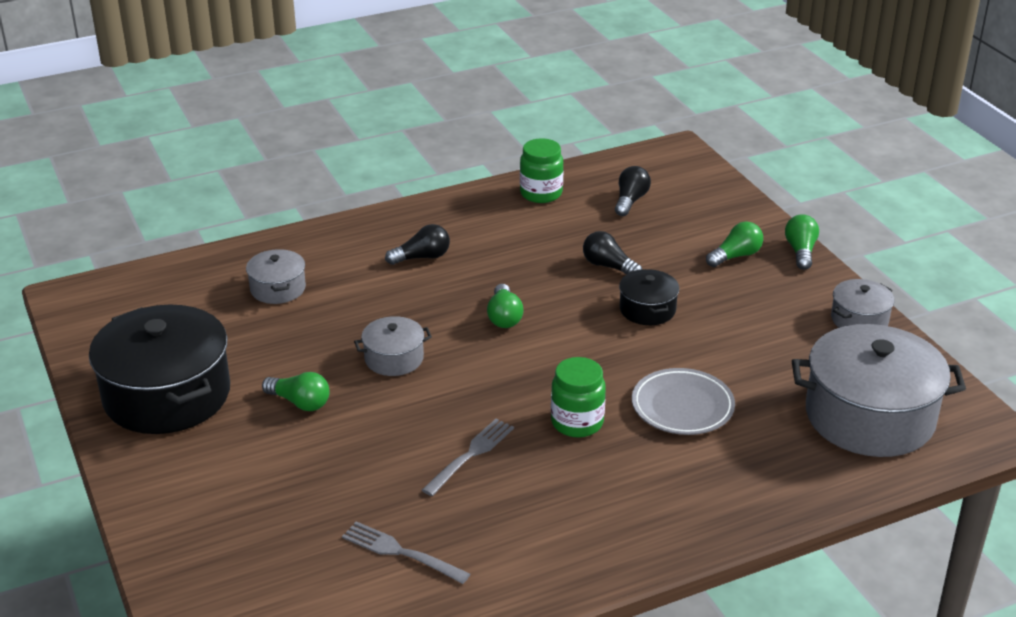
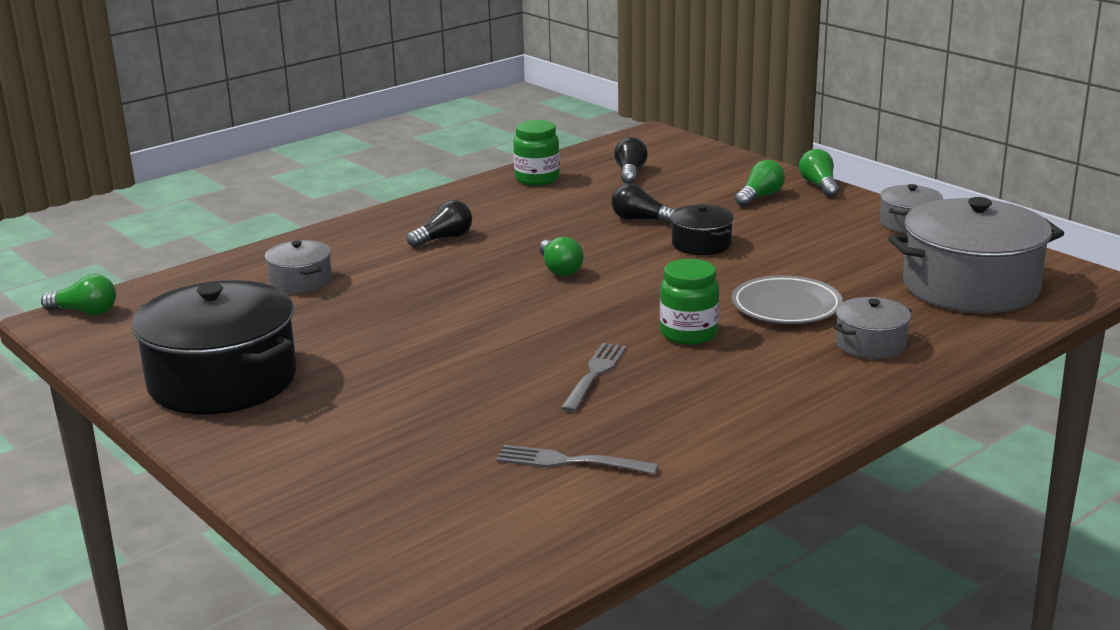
camera: 15 degrees left, 10 degrees down
(300, 402) = (380, 363): green light bulb -> green light bulb (85, 312)
(394, 358) = (463, 315): grey pot -> grey pot (870, 344)

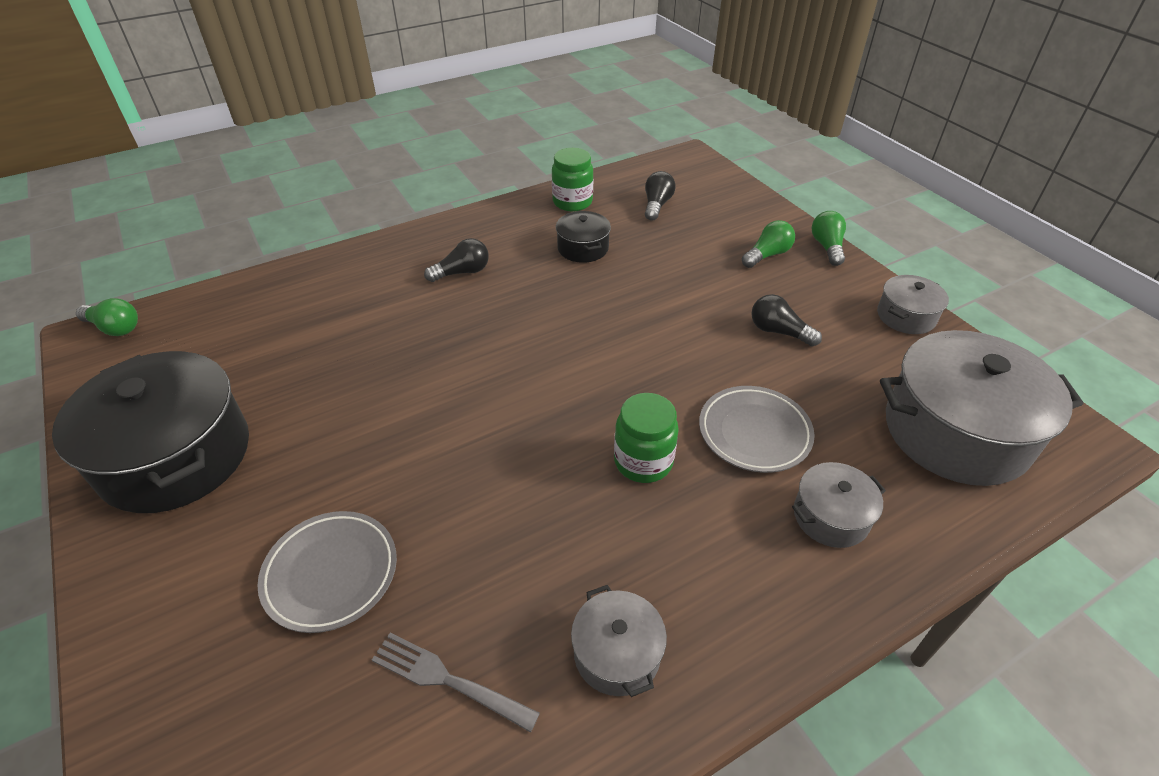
camera: 10 degrees right, 20 degrees up
(301, 281) = (314, 315): grey pot -> grey pot (617, 653)
(428, 424) = (331, 573): none -> grey plate
(559, 269) = (549, 334): green light bulb -> none
(594, 374) = (527, 516): grey fork -> none
(641, 220) = (647, 272): black light bulb -> black light bulb (779, 332)
(701, 244) = (694, 317): black pot -> black pot (583, 248)

